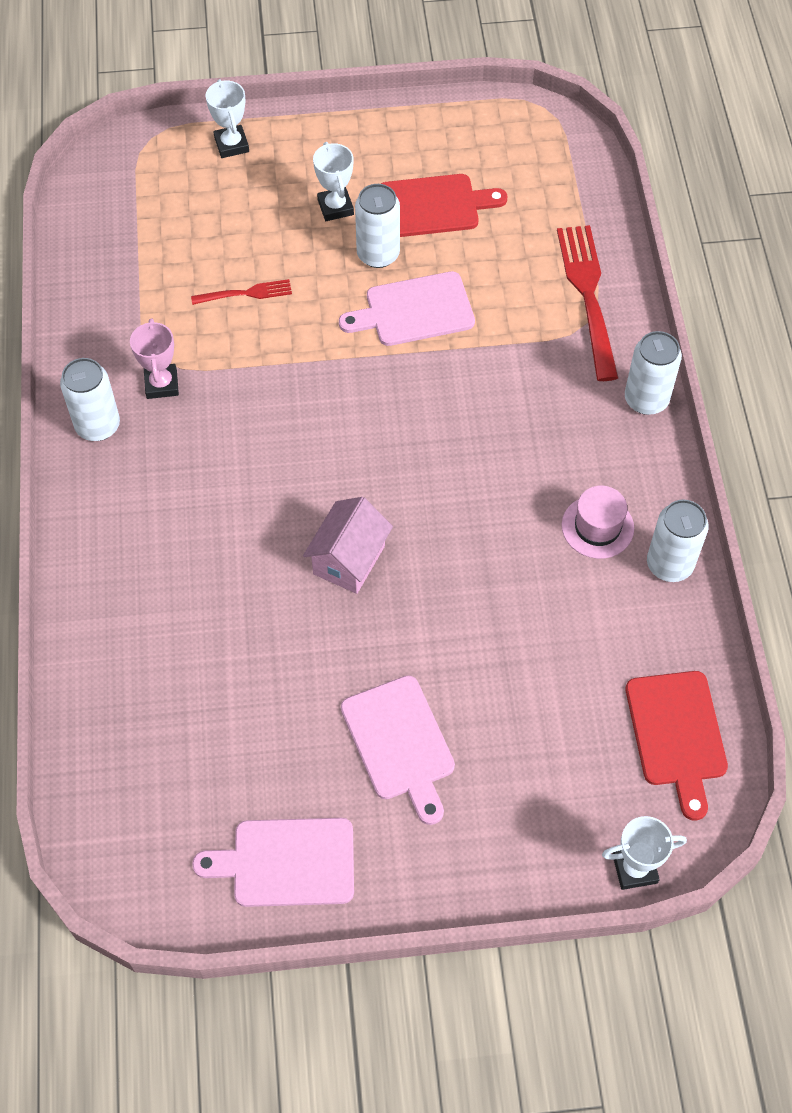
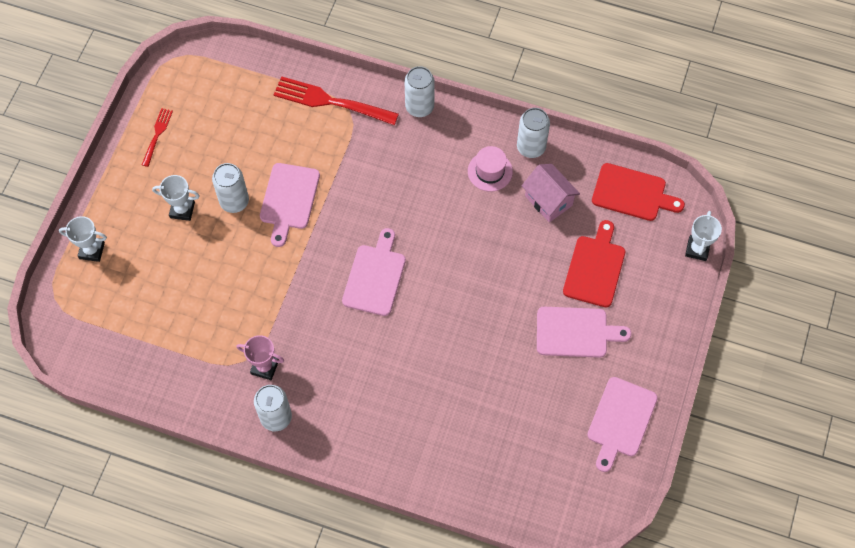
camera: 65 degrees left, 5 degrees up
(246, 293) = (221, 290): red fork -> red fork (157, 135)
(349, 560) = (447, 310): pink house -> pink house (548, 200)
(354, 453) = (375, 276): none -> pink cutting board
(434, 206) = (215, 154): red cutting board -> red cutting board (595, 268)

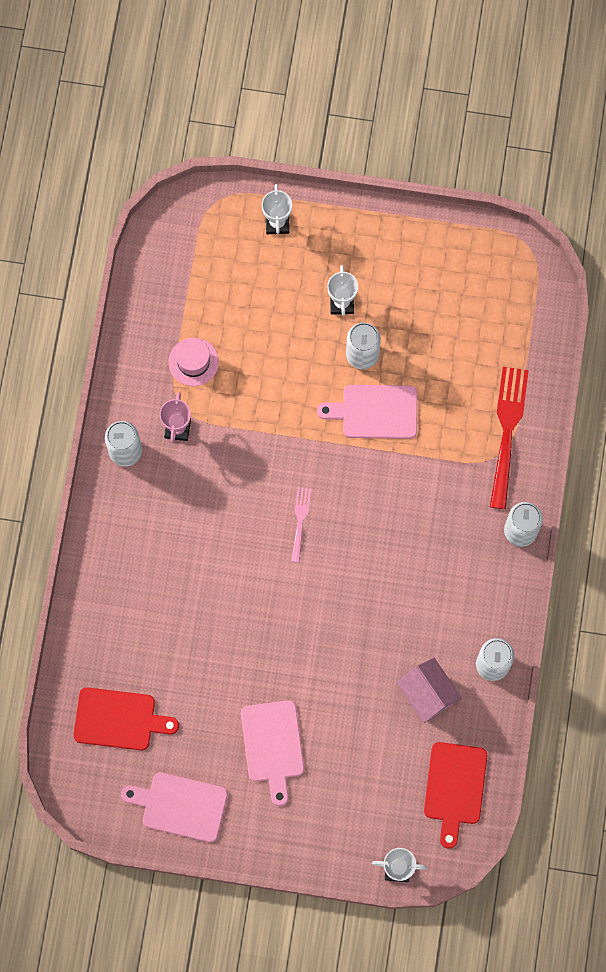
camera: 80 degrees right, 10 degrees up
(157, 135) = (428, 254): red fork -> none
(375, 276) = (300, 521): pink cutting board -> pink fork
(490, 171) = (452, 623): pink hat -> pink hat (193, 362)
(548, 200) = (427, 694): pink house -> pink house turned 75 degrees counterclockwise
(595, 268) = (353, 757): red cutting board -> red cutting board (119, 719)

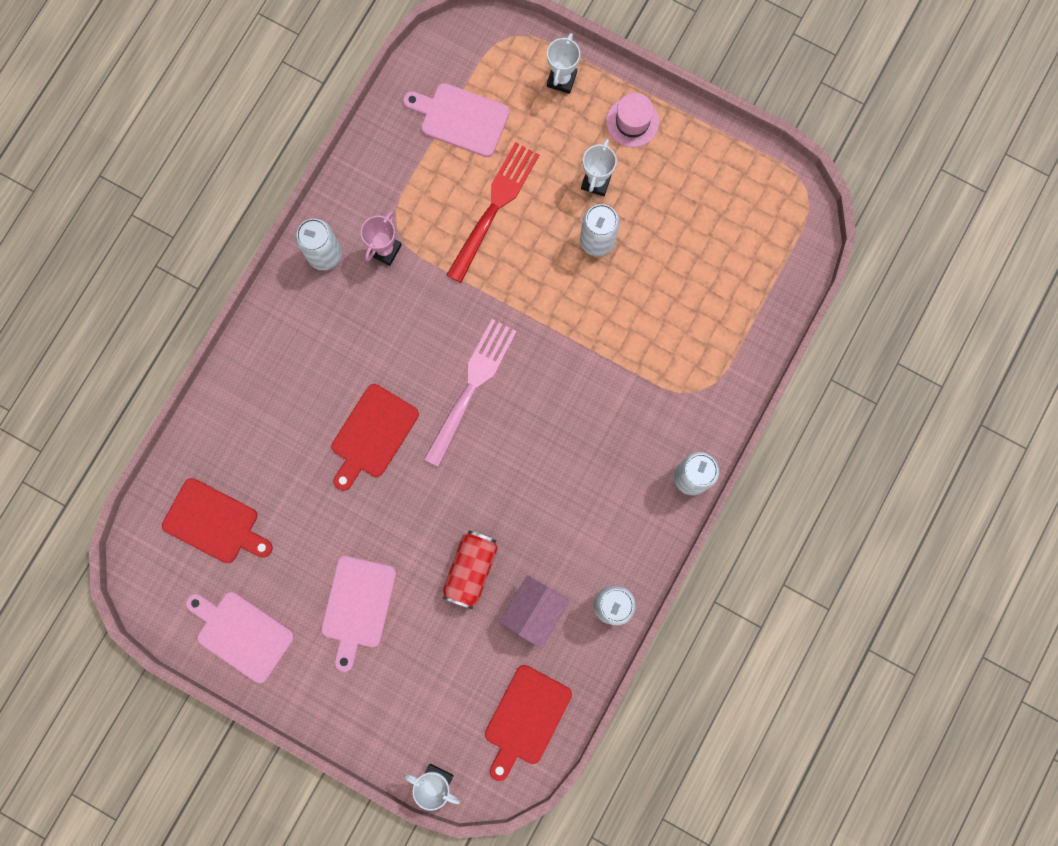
camera: 20 degrees right, 5 degrees up
(193, 362) = (426, 189): pink hat -> pink hat (632, 122)
(228, 593) = (372, 434): none -> red cutting board
(300, 521) = (471, 387): pink fork -> pink fork, size x1.92
(359, 679) = (471, 569): none -> red can
(375, 412) = (588, 303): pink cutting board -> pink cutting board (460, 118)
(427, 694) = (534, 611): pink house -> pink house turned 45 degrees clockwise
(507, 431) = (715, 370): red fork -> red fork (494, 207)

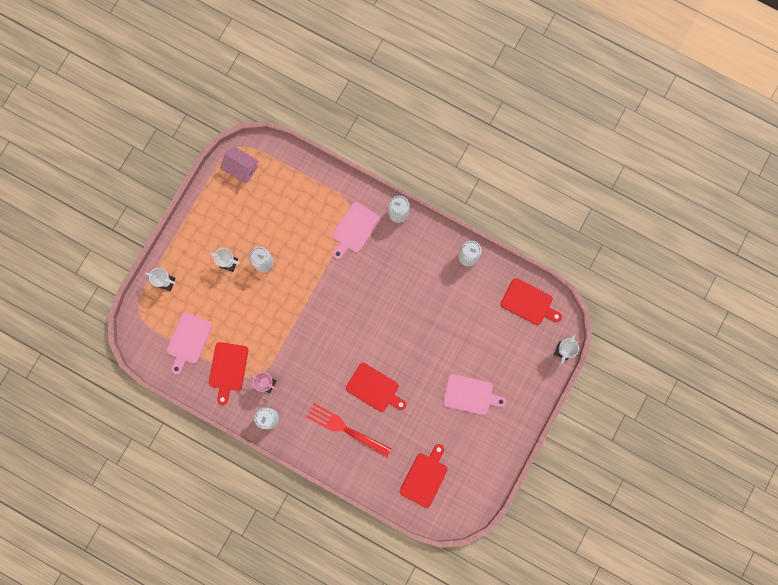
camera: 90 degrees left, 0 degrees up
(241, 634) = (486, 459): pink cutting board -> pink cutting board (354, 229)
(410, 185) = (228, 369): none -> red cutting board
(471, 387) = (347, 333): pink fork -> none
(471, 569) = (449, 333): red can -> none
(494, 207) = (243, 321): red fork -> red fork (345, 429)
(534, 611) = (472, 298): pink house -> pink house (241, 169)
(632, 122) = (193, 242): pink hat -> none

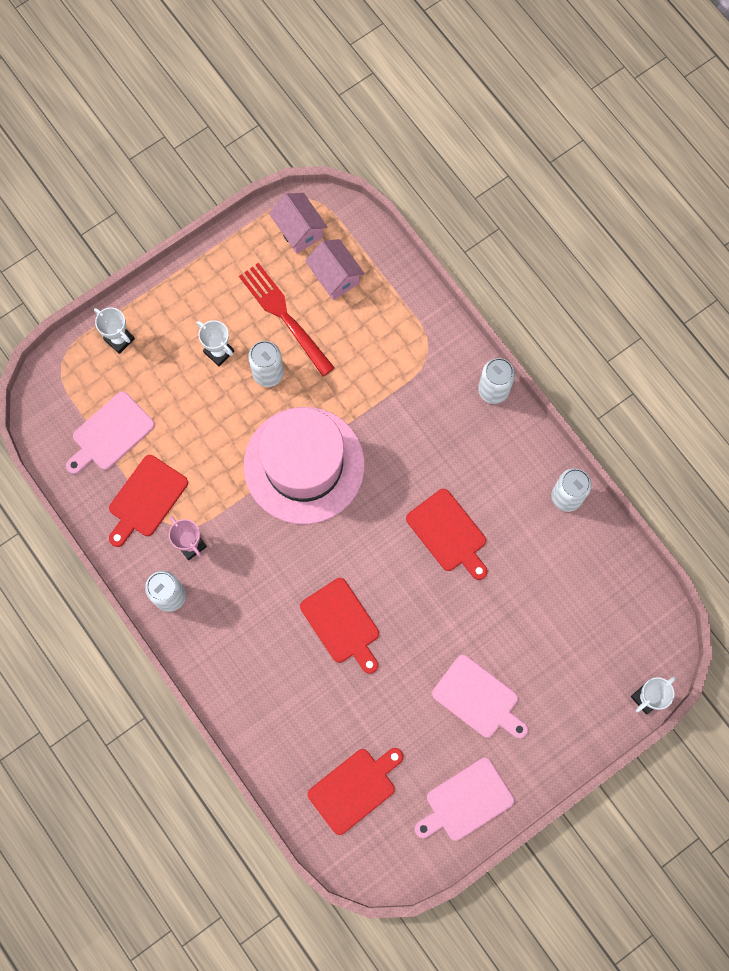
camera: 25 degrees right, 5 degrees down
(276, 187) = (335, 277): none -> pink house
(310, 307) = (304, 465): none -> pink hat
(345, 429) = (272, 663): red fork -> red fork (284, 316)
(354, 229) = (419, 384): pink cutting board -> pink cutting board (466, 801)
(529, 303) = (627, 604): red cutting board -> red cutting board (448, 533)

